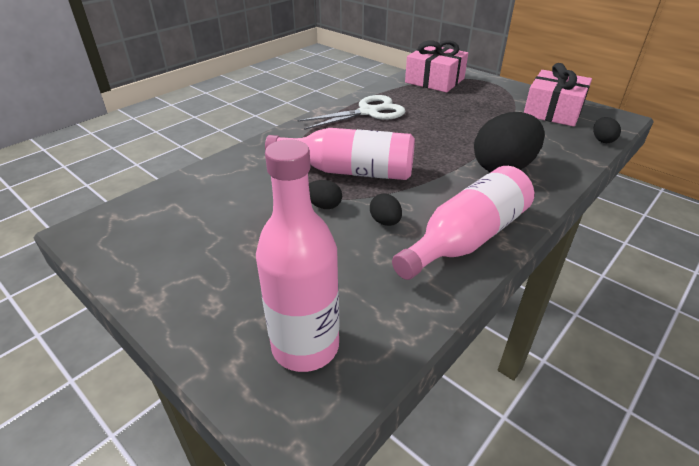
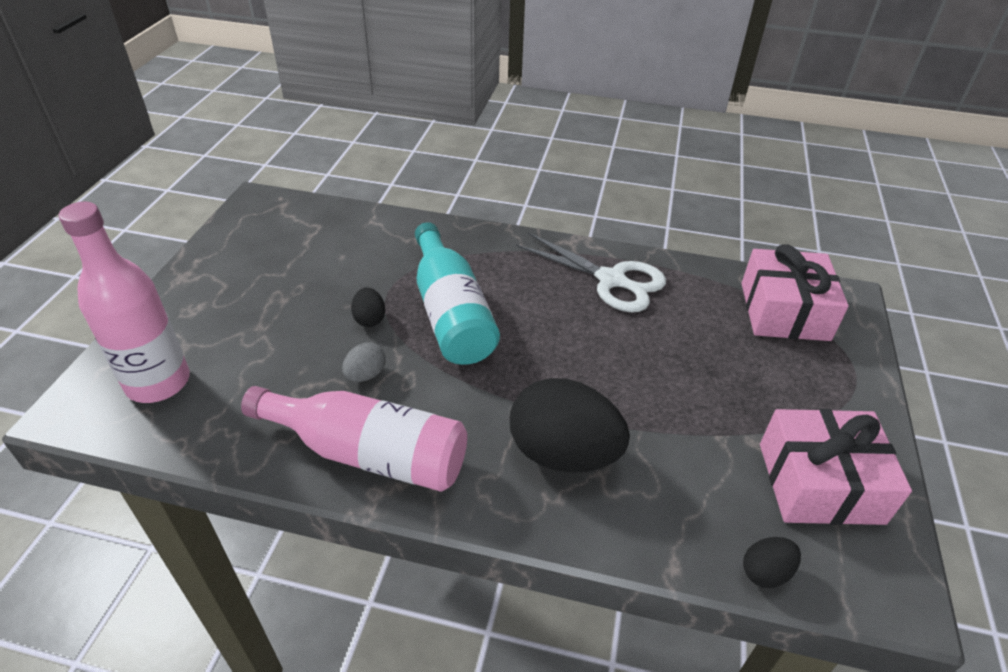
camera: 60 degrees right, 5 degrees up
(349, 171) = (451, 313): pink bottle -> turquoise bottle
(385, 222) = (365, 375): black egg -> grey egg

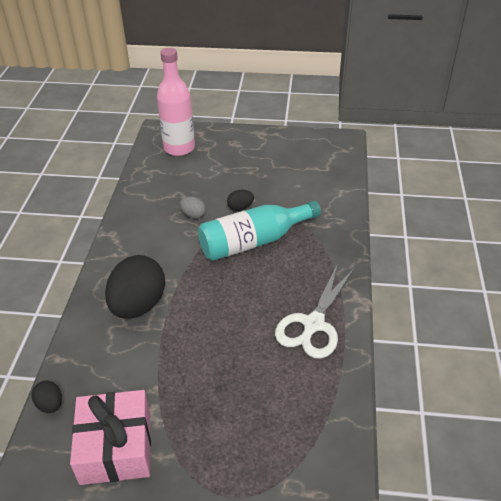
camera: 85 degrees right, 0 degrees up
(369, 453) = (137, 226): pink bottle -> none
(784, 311) = (304, 449): pink gift -> none

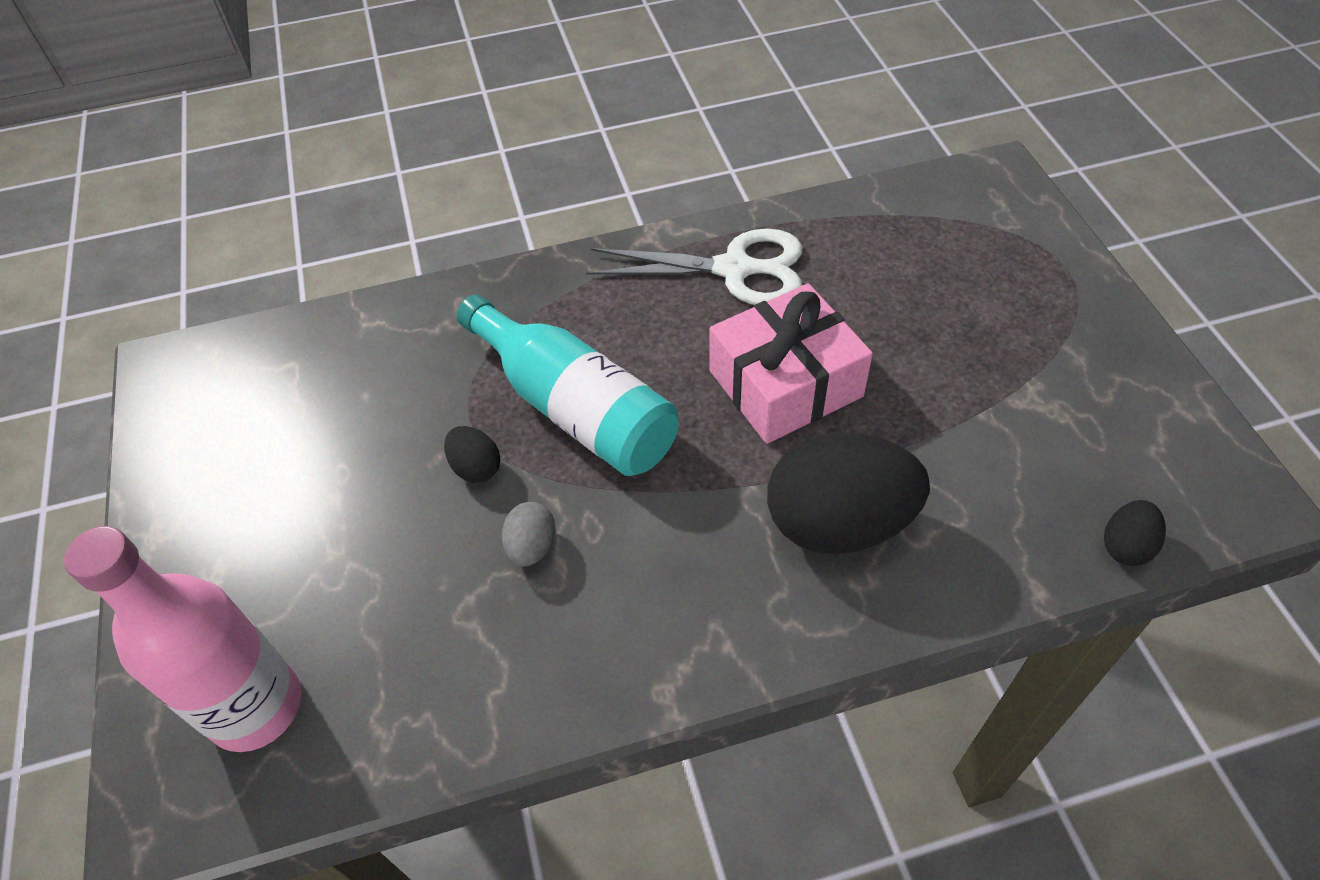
camera: 110 degrees left, 10 degrees up
(116, 447) = (1111, 415): pink gift -> pink gift (785, 383)

